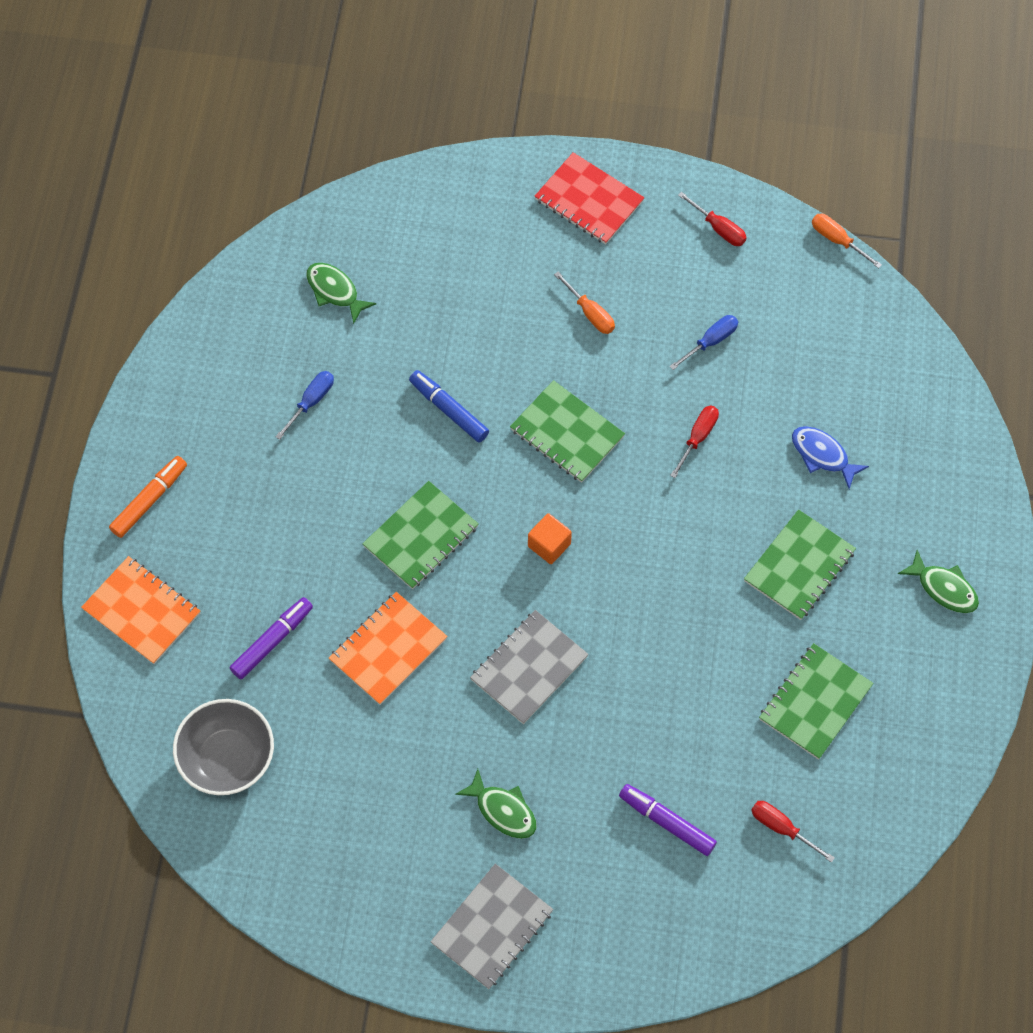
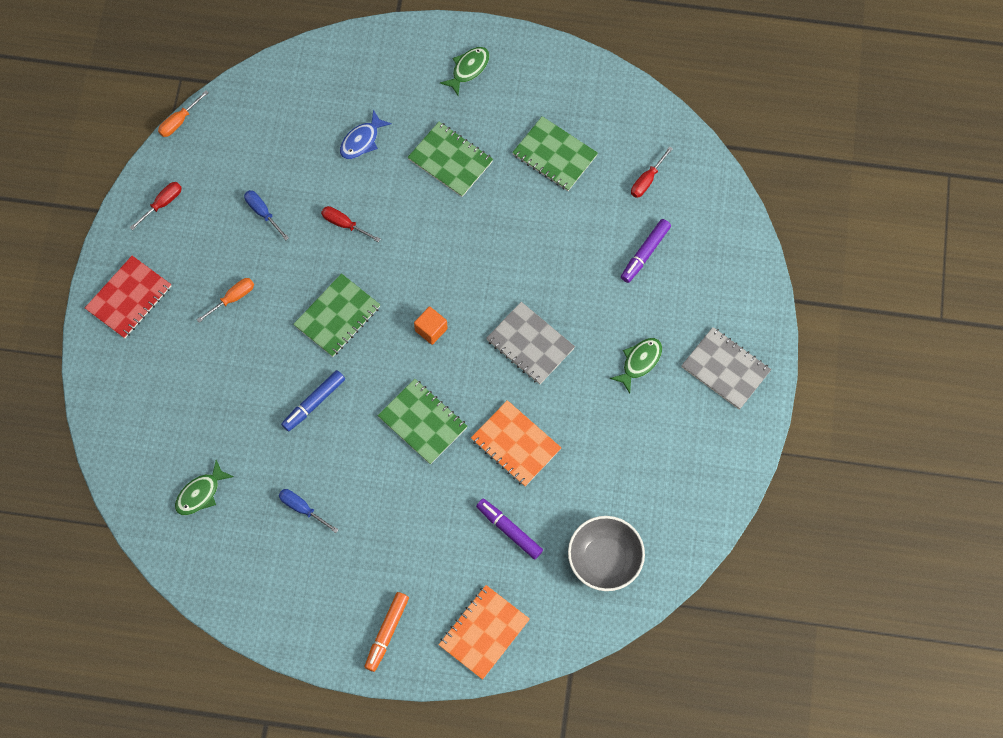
camera: 90 degrees left, 5 degrees up
(149, 500) = (387, 633): orange marker -> orange marker turned 105 degrees counterclockwise

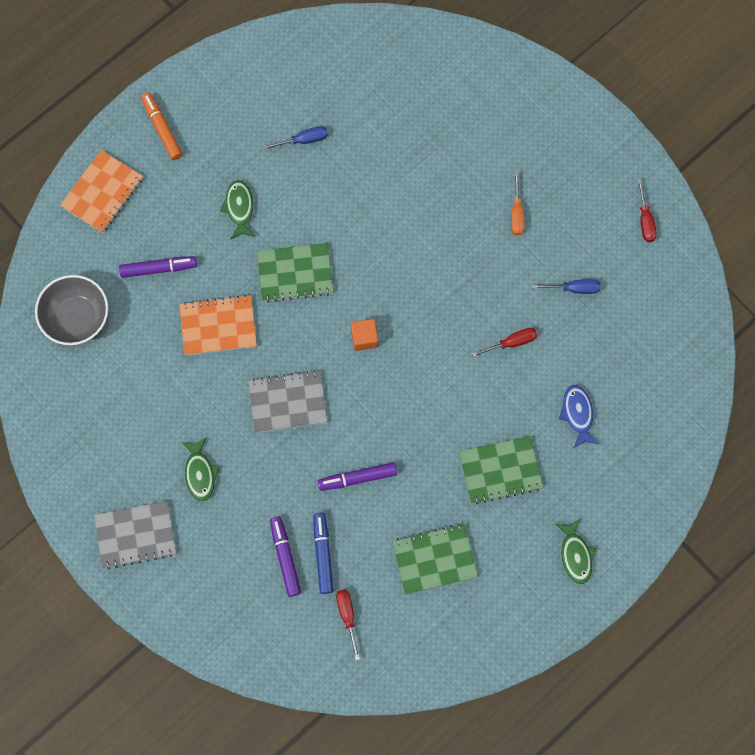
camera: 130 degrees right, 5 degrees up
(129, 298) = (580, 140): red notebook -> none
(179, 121) = (713, 285): orange screwdriver -> none
(200, 493) = (376, 81): green fish -> green fish (239, 208)
(314, 403) = (379, 208): blue marker -> blue marker (323, 554)
(337, 316) = (435, 277): green notebook -> none
(484, 632) = (102, 192): orange notebook -> orange notebook turned 45 degrees clockwise
(543, 250) = (357, 478): none -> purple marker

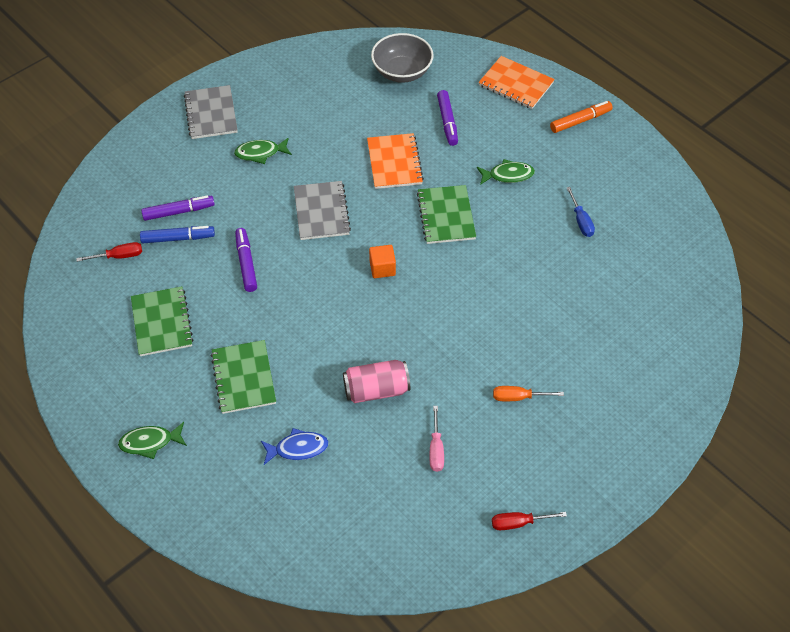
camera: 90 degrees right, 20 degrees down
(511, 343) = (376, 390): red screwdriver -> pink can
(574, 288) = (436, 449): blue screwdriver -> pink screwdriver

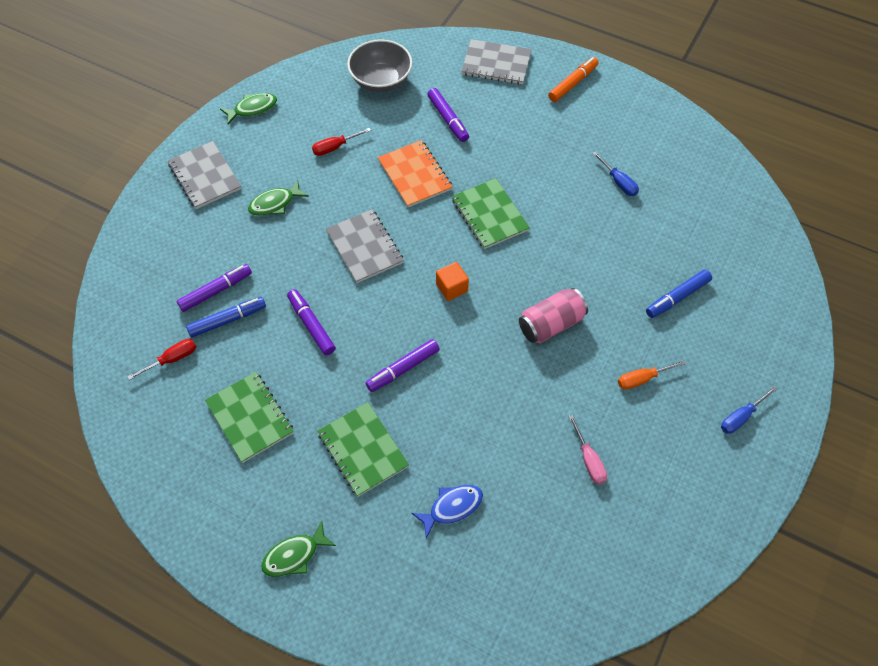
camera: 20 degrees left, 5 degrees up
(308, 323) = (403, 369): none -> purple marker
(376, 390) = (503, 417): pink can -> pink can (551, 324)
(508, 175) = (530, 156): green fish -> green fish (253, 109)
(516, 84) = (496, 64): orange notebook -> grey notebook
(519, 523) = (702, 509): red screwdriver -> red screwdriver (335, 147)
(586, 337) = (677, 297): none -> blue marker
(595, 458) = (741, 417): none -> blue screwdriver

